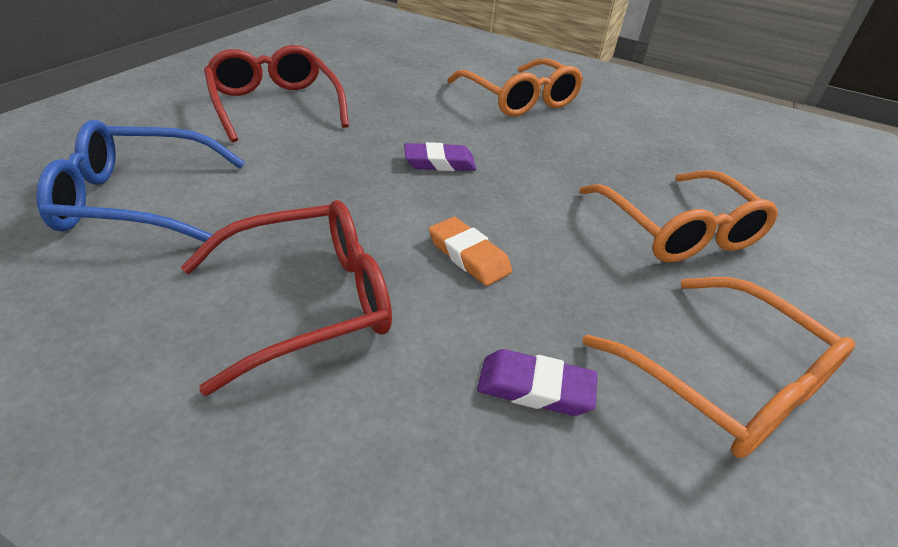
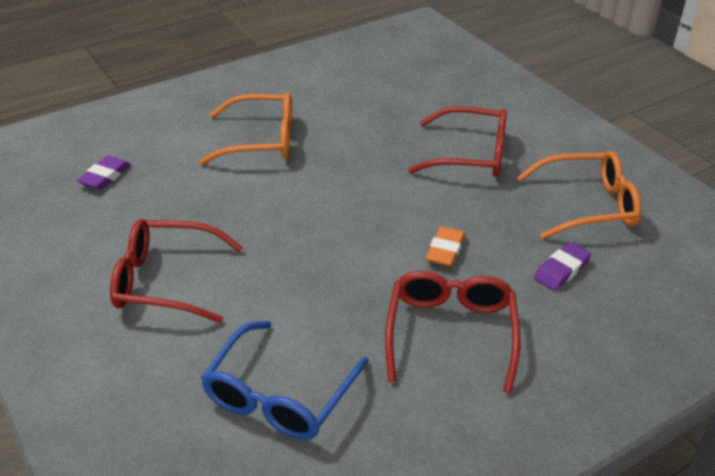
camera: 55 degrees left, 0 degrees up
(439, 162) = (329, 220): purple eraser -> purple eraser (105, 176)
(468, 256) = (445, 250): orange eraser -> orange eraser turned 60 degrees counterclockwise
(677, 230) = (470, 155): orange glasses -> red glasses

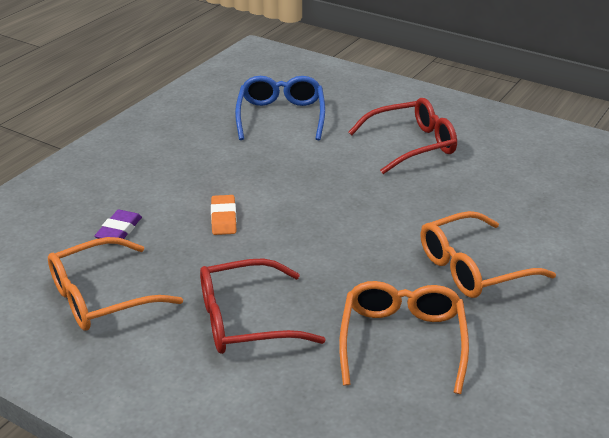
camera: 155 degrees right, 5 degrees down
(105, 176) = (557, 193): purple eraser -> none
(364, 112) = (402, 341): none -> orange glasses
(451, 333) = (192, 168): red glasses -> none

